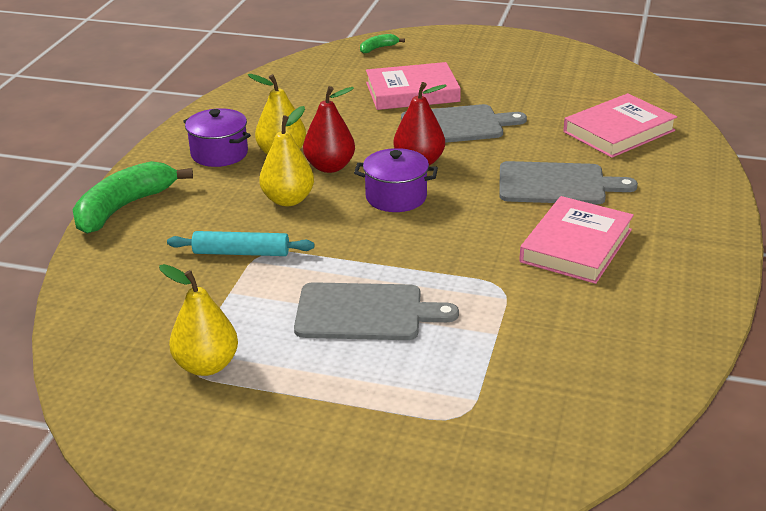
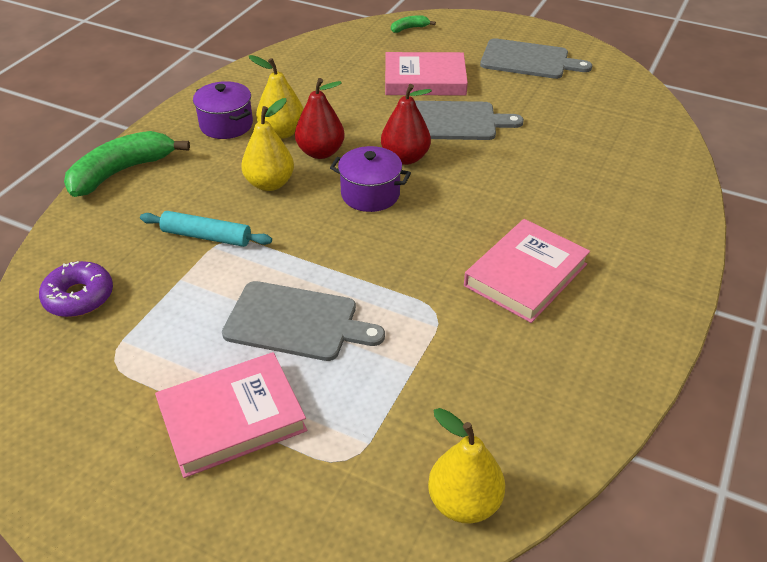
camera: 10 degrees right, 10 degrees up
(129, 321) = (79, 297): none -> purple donut
(206, 365) = (129, 359): yellow pear -> yellow pear (464, 502)
(557, 184) = (529, 200): grey cutting board -> grey cutting board (528, 60)
(618, 131) = (609, 147): pink book -> pink book (232, 418)

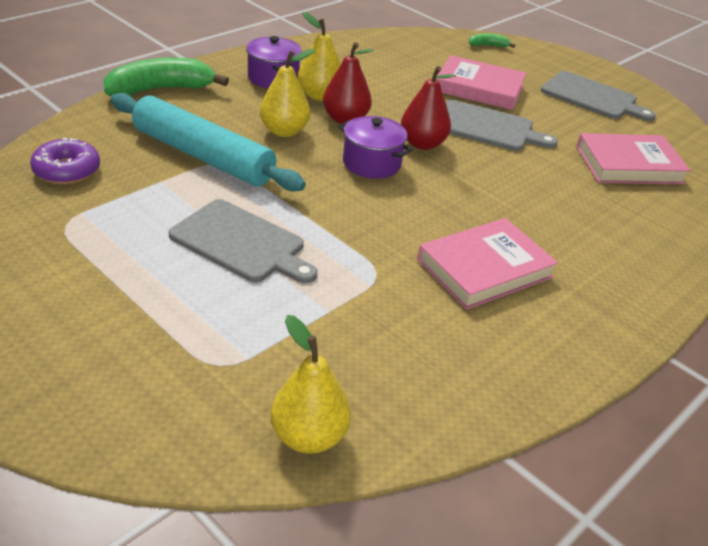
camera: 15 degrees right, 5 degrees down
(206, 236) = (203, 156): turquoise rolling pin -> turquoise rolling pin, size x1.84
(232, 418) = (137, 299): pink book -> pink book (629, 165)

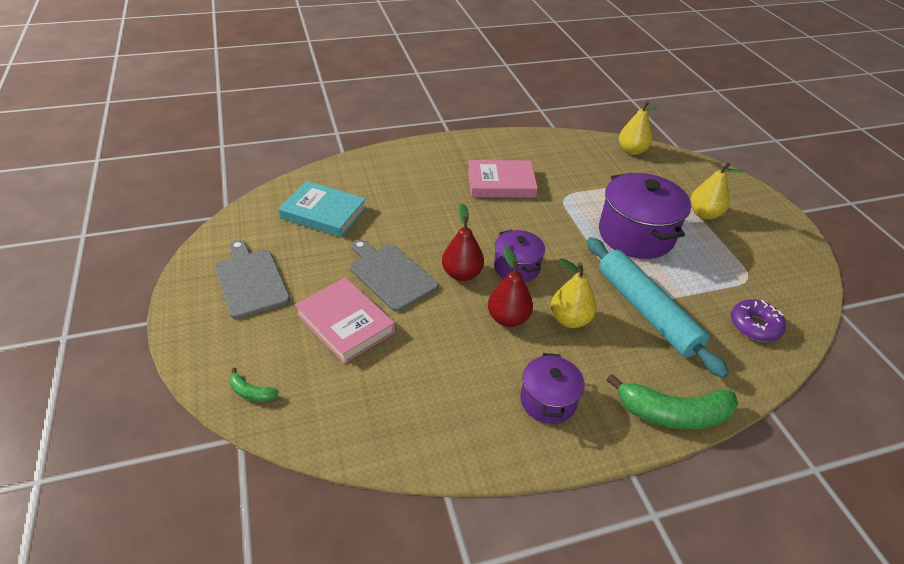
camera: 150 degrees left, 5 degrees up
(241, 243) = (636, 235): grey cutting board -> purple pot
(319, 96) = (513, 357): yellow pear -> yellow pear (704, 214)
(629, 165) = (323, 213): pink book -> turquoise book

